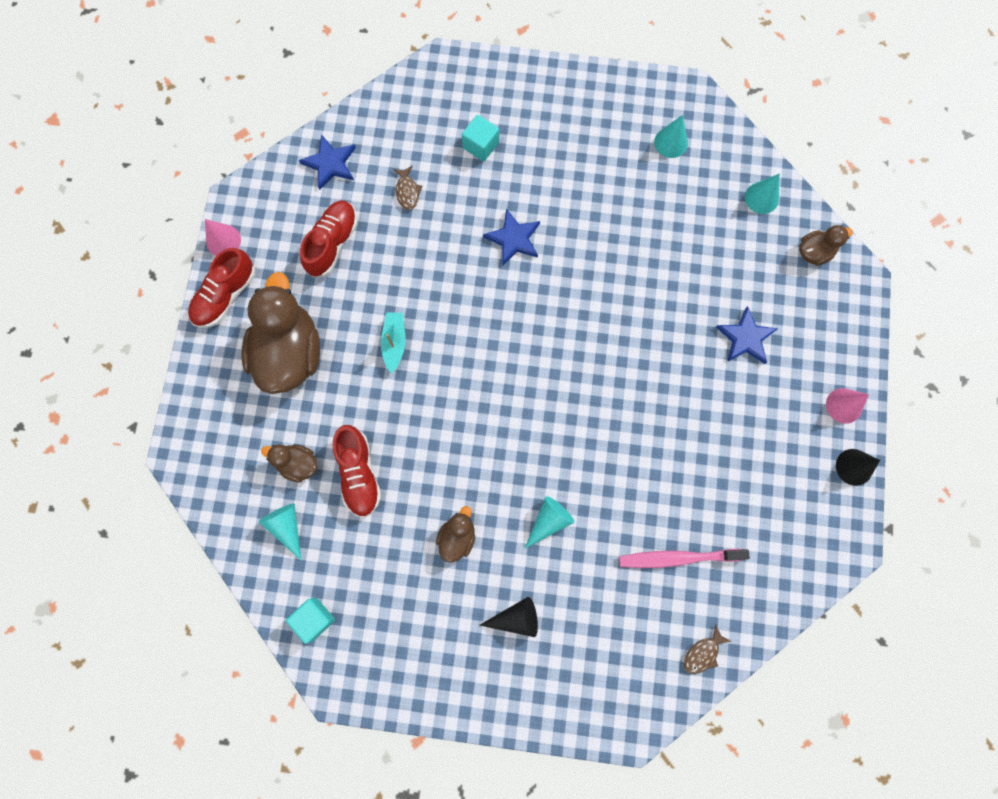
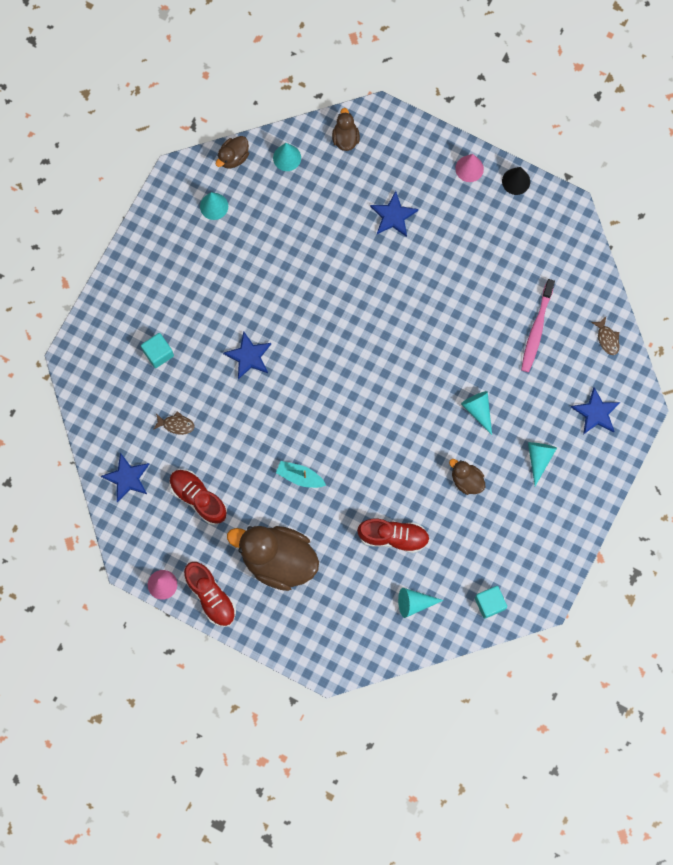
camera: 70 degrees left, 0 degrees up
(298, 464) = (369, 580): brown duck -> brown duck (233, 157)
(516, 618) = (539, 458): black cone -> turquoise cone
(601, 671) = (596, 413): none -> blue star

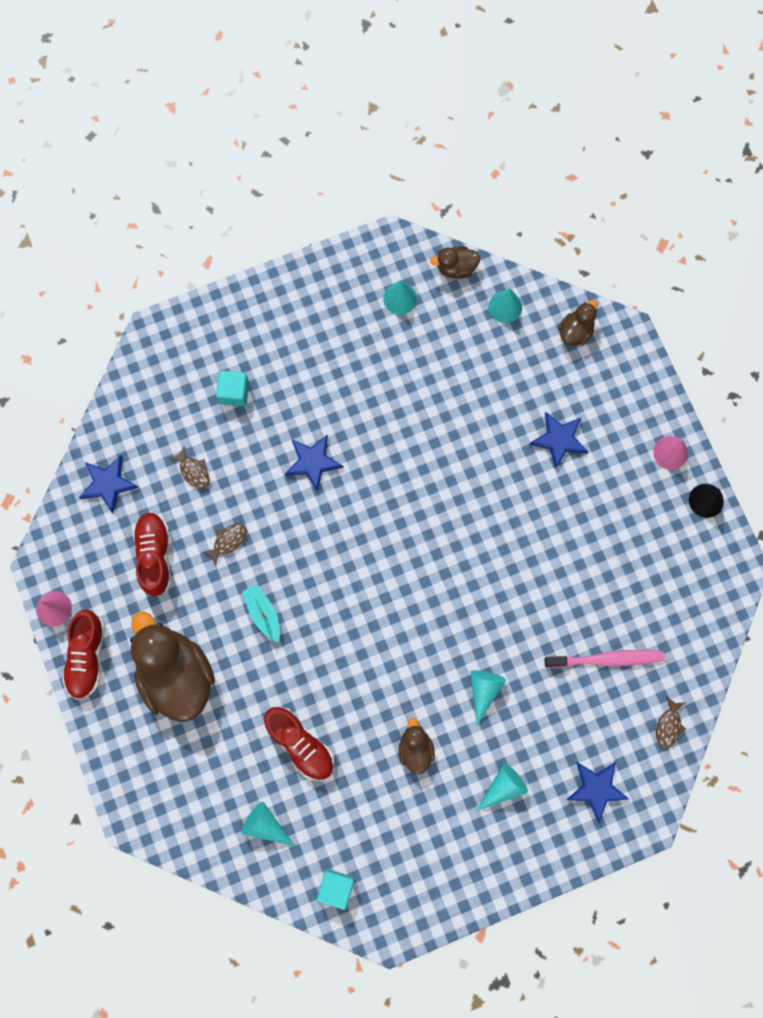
camera: 40 degrees right, 0 degrees up
(237, 450) = (228, 541): none -> brown fish
(536, 329) = (606, 659): pink toothbrush -> pink toothbrush turned 150 degrees counterclockwise

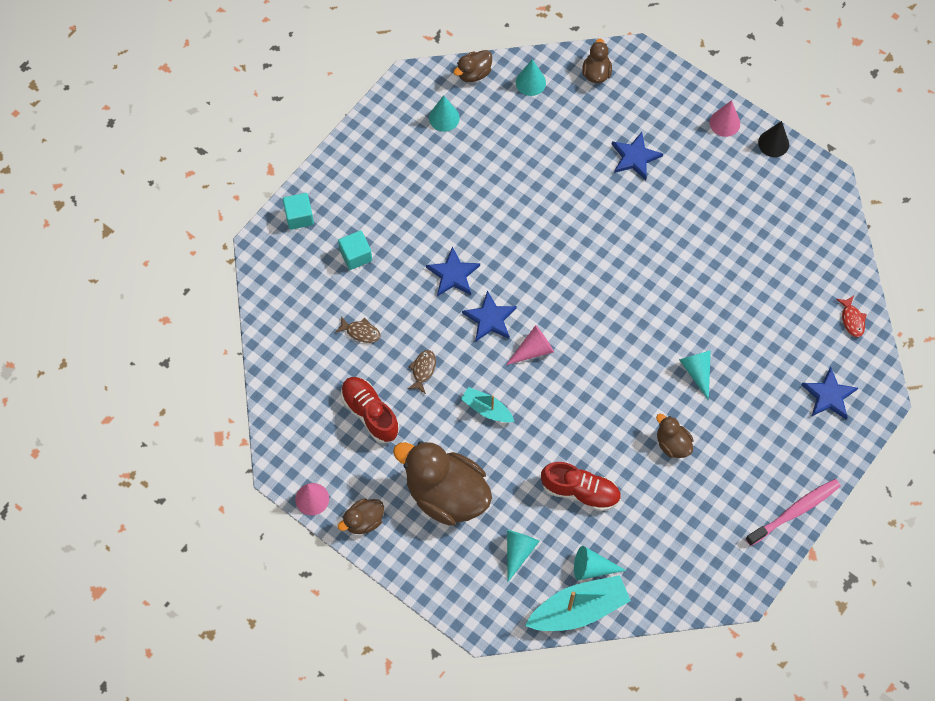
camera: 30 degrees left, 10 degrees down
(87, 656) = (364, 521): red shoe -> brown duck
(108, 484) = (296, 379): blue star -> blue star (490, 319)
(229, 857) = (578, 609): none -> turquoise boat
(336, 887) = (678, 583): turquoise cube -> turquoise cube (299, 217)
(342, 580) = (533, 350): none -> pink cone
(503, 787) = (757, 434): turquoise cone -> turquoise cone (518, 551)
(606, 659) = (774, 297): pink toothbrush -> pink toothbrush (794, 511)
(668, 725) = (852, 319): brown fish -> red fish

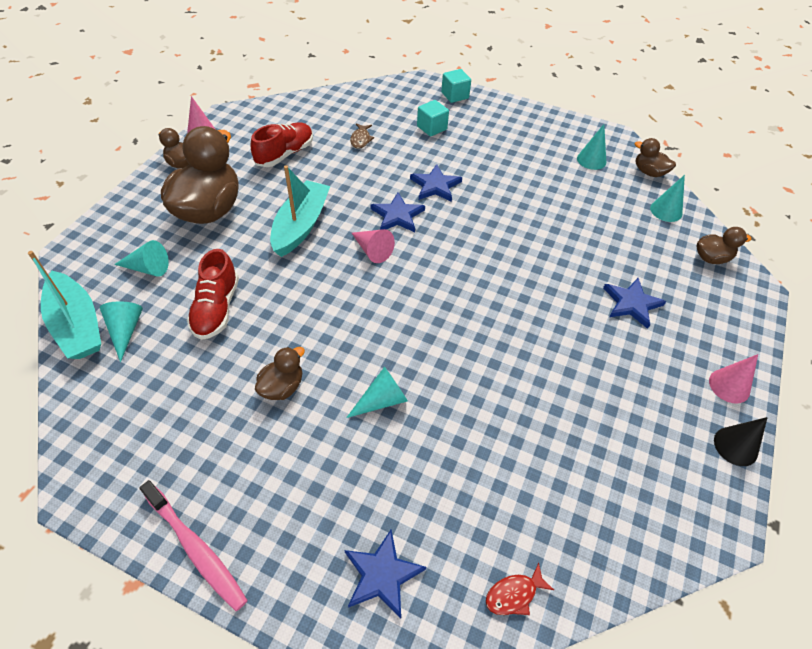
camera: 75 degrees right, 15 degrees down
(423, 370) = (333, 179): brown fish -> none
(486, 409) = (301, 225): turquoise boat -> turquoise boat, size x1.76

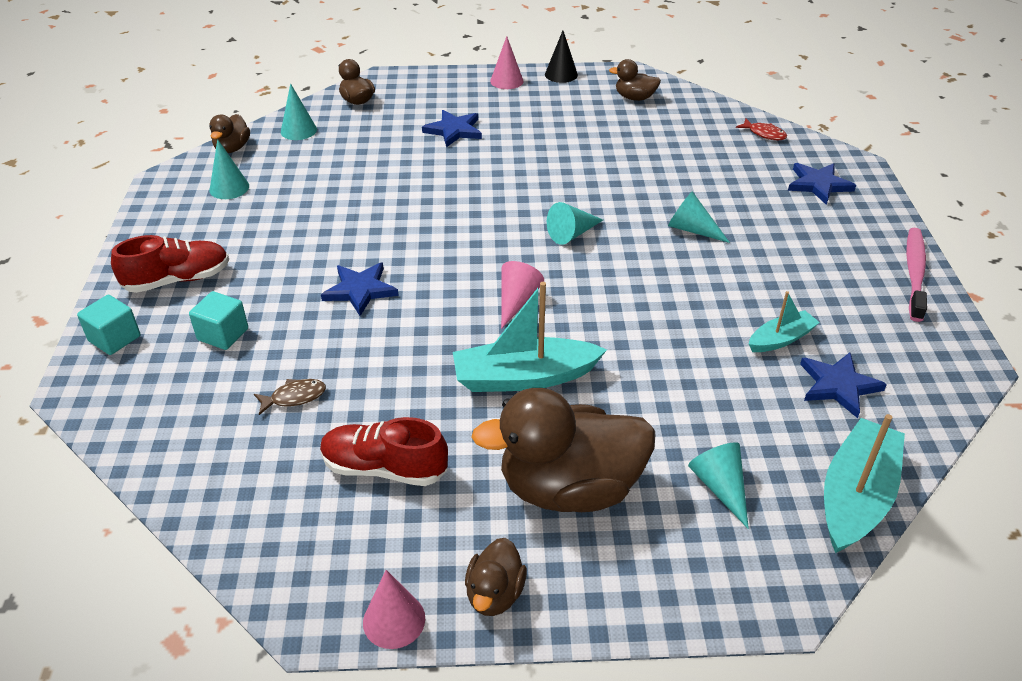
camera: 115 degrees left, 10 degrees down
(125, 331) = (814, 445): turquoise cone -> turquoise cone (572, 234)
(216, 308) = (711, 385): red shoe -> red shoe (177, 280)
(217, 376) = (781, 339): none -> turquoise boat
(282, 387) = (744, 291): brown duck -> brown duck (634, 98)
(397, 215) = (441, 302): blue star -> blue star (838, 386)

